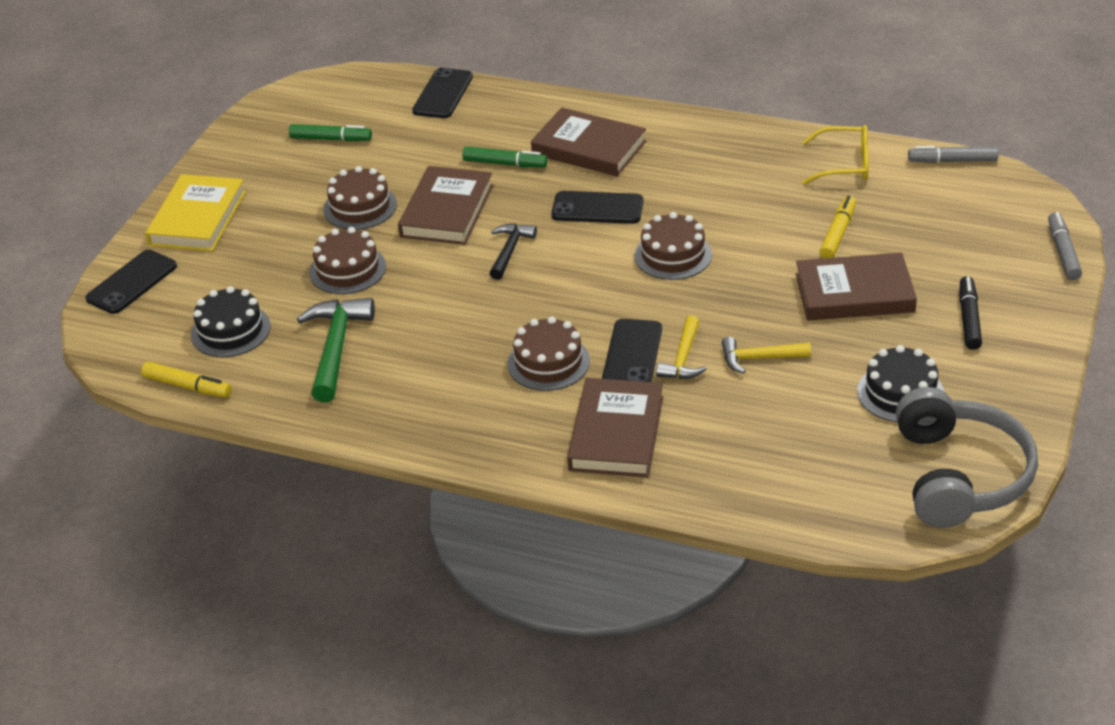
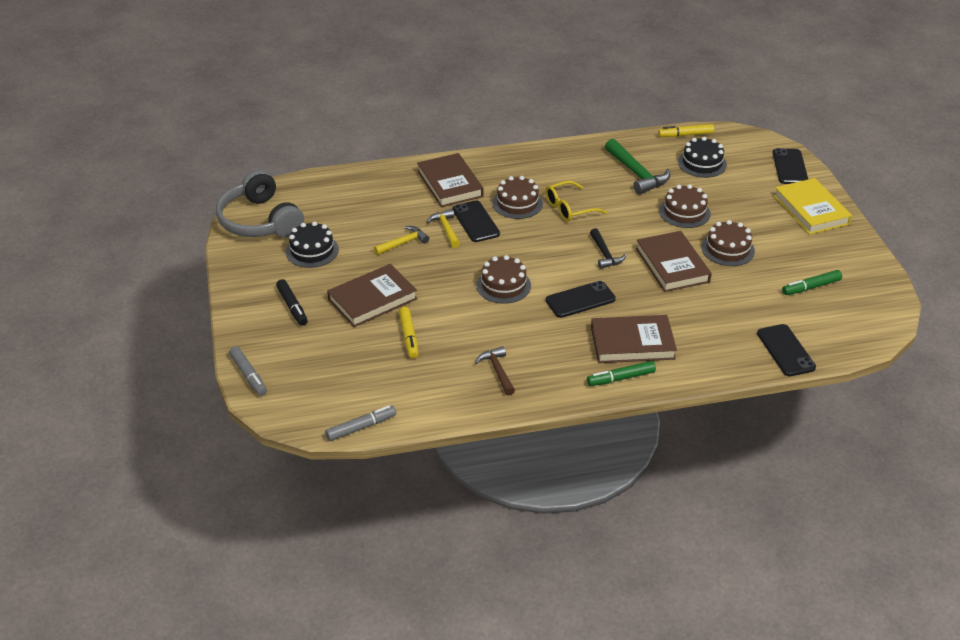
camera: 145 degrees right, 0 degrees up
(505, 164) = (675, 310): green marker -> green marker (621, 378)
(762, 167) = (497, 371): none -> brown hammer
(845, 164) = (439, 395): yellow glasses -> yellow glasses (569, 208)

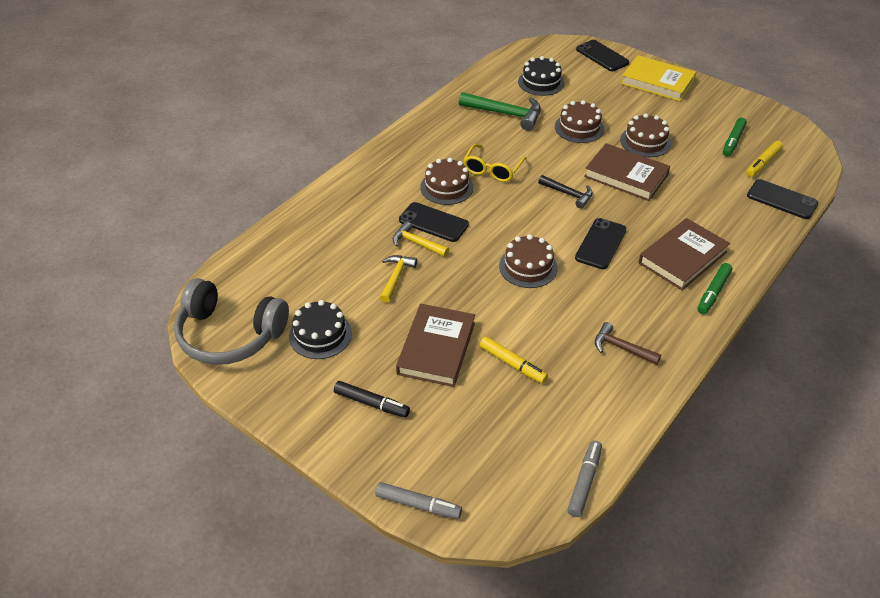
camera: 40 degrees left, 5 degrees up
(450, 184) = (368, 199): brown book -> none
(685, 135) = (500, 65): yellow marker -> yellow marker (763, 163)

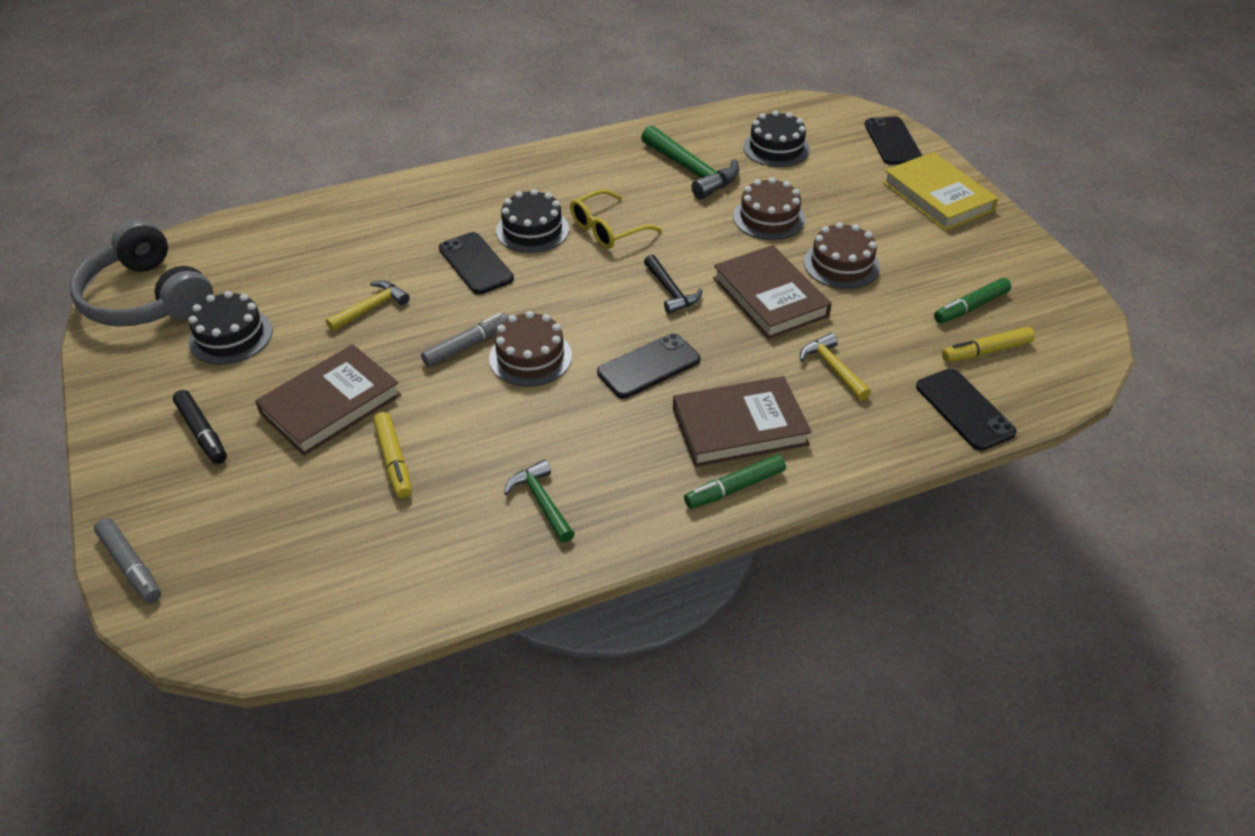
camera: 30 degrees right, 0 degrees up
(417, 243) = (433, 279): yellow hammer -> yellow hammer (832, 368)
(446, 187) = (532, 230): brown cake -> black cake
(584, 482) = (328, 638): grey marker -> grey marker (467, 346)
(621, 348) = (541, 501): brown hammer -> green hammer

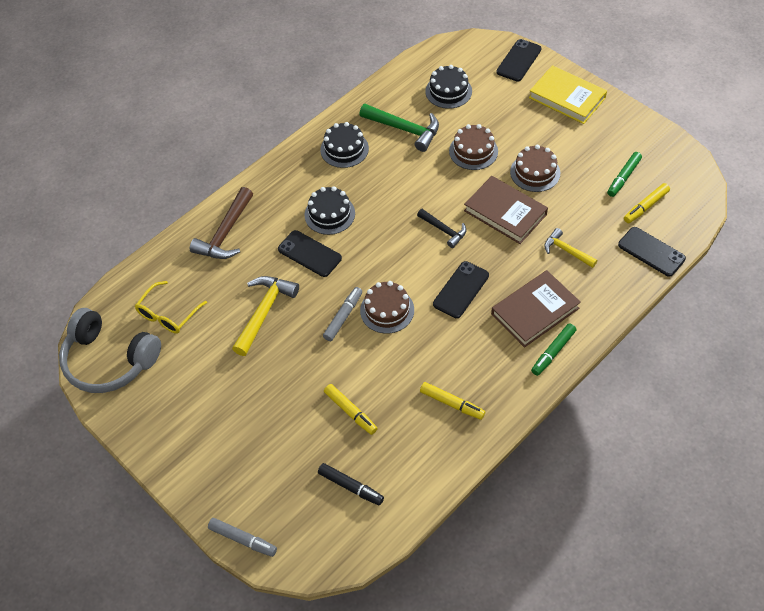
camera: 20 degrees left, 10 degrees up
(202, 432) = (220, 440): black marker -> black marker (351, 487)
(230, 336) = (187, 367): black cake -> black cake (344, 149)
(330, 404) = (286, 390): brown book -> none
(371, 308) = (264, 312): yellow hammer -> yellow hammer, size x1.63
(390, 212) = (225, 233): none -> brown hammer
(541, 501) = (452, 403): green hammer -> yellow marker
(607, 229) = (377, 196): yellow glasses -> yellow glasses (168, 314)
(892, 141) = (519, 60): black phone -> black phone turned 60 degrees clockwise

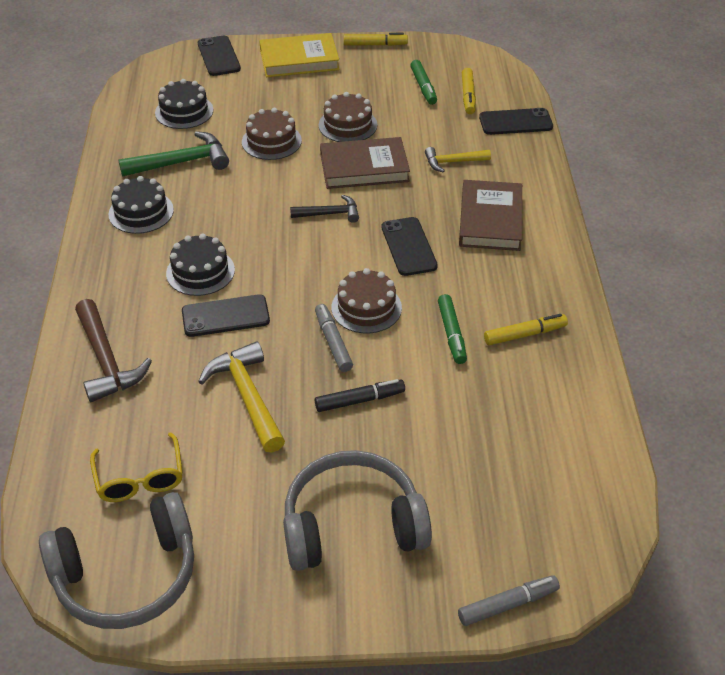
camera: 50 degrees left, 10 degrees down
(227, 428) = (352, 524): none -> grey headphones
(350, 412) = (450, 411): yellow marker -> yellow marker (375, 45)
(351, 487) = (537, 469): black marker -> black marker (359, 400)
(553, 352) = (546, 238): green marker -> green marker (451, 334)

